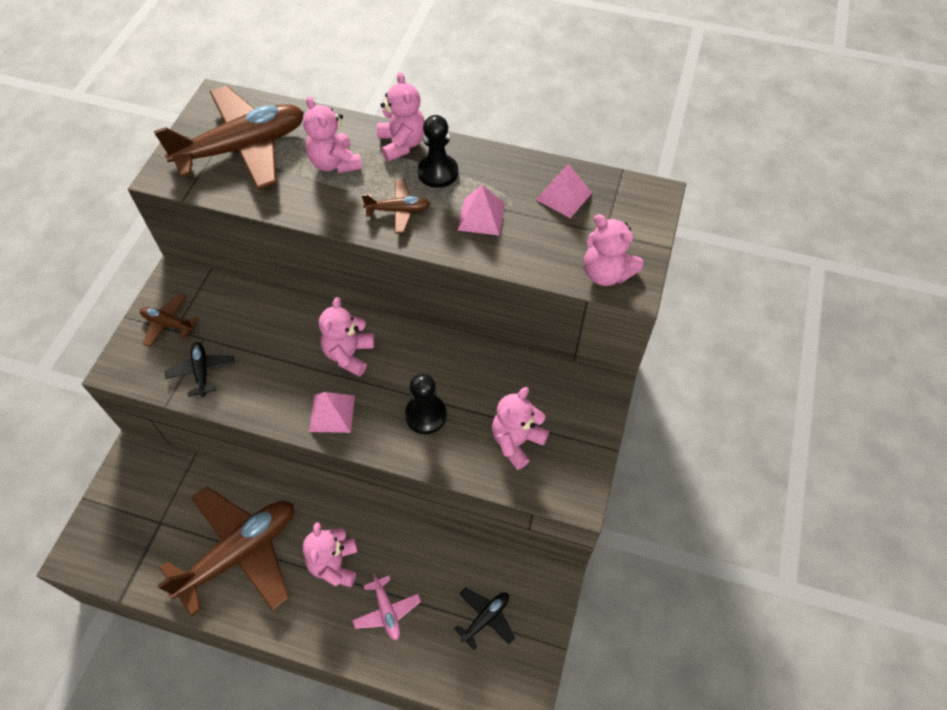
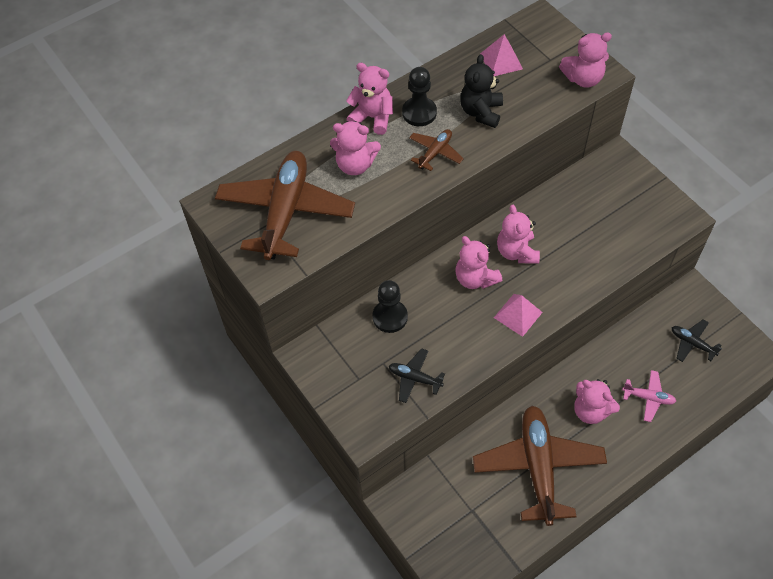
camera: 50 degrees left, 0 degrees up
(168, 323) = (348, 380): brown plane -> none
(426, 415) = (562, 261): black pawn -> black pawn (390, 317)
(481, 216) = (481, 112): pink pyramid -> black teddy bear
(485, 618) = (692, 343): black plane -> black plane turned 45 degrees counterclockwise
(516, 441) = (621, 224): pink teddy bear -> pink teddy bear (516, 252)

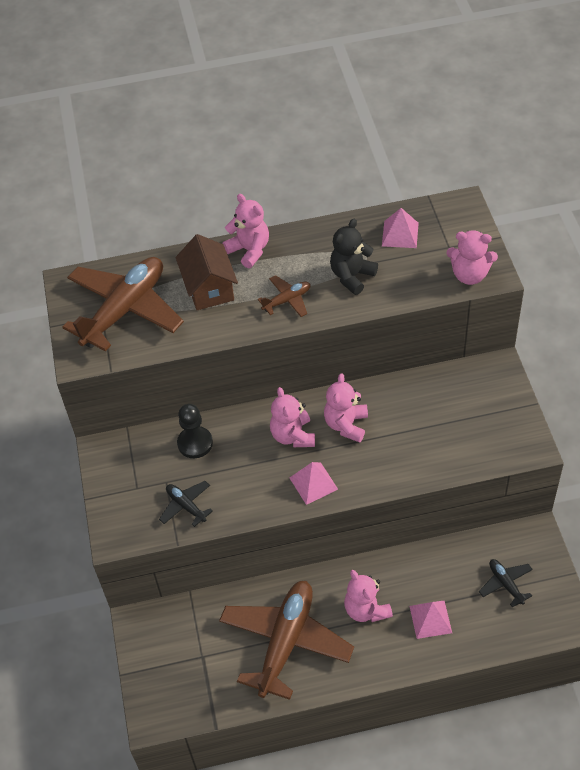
camera: 25 degrees right, 5 degrees down
(355, 165) = (209, 288): pink teddy bear -> brown house
(419, 113) = (294, 259): black pawn -> none
(648, 398) = (430, 619): pink plane -> pink pyramid

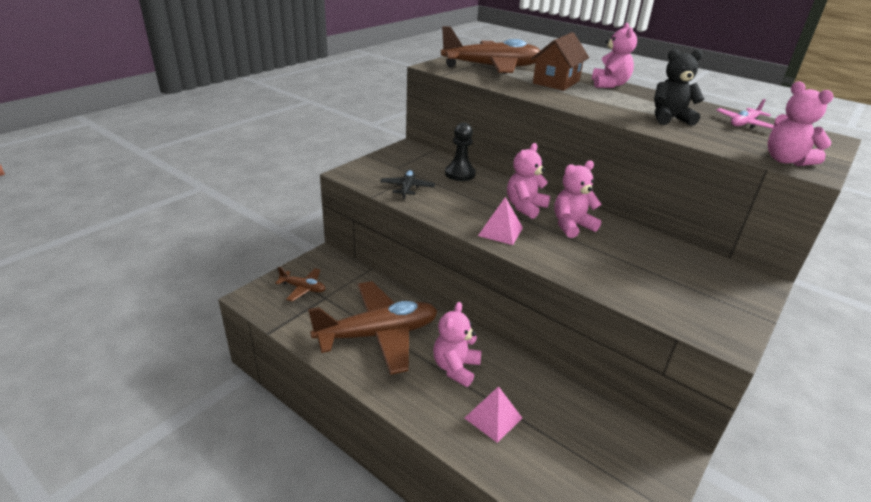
camera: 45 degrees right, 20 degrees down
(287, 300) = (600, 105): brown plane -> brown plane (303, 288)
(400, 234) = (744, 124): pink pyramid -> pink plane
(505, 584) = (593, 458): black plane -> none

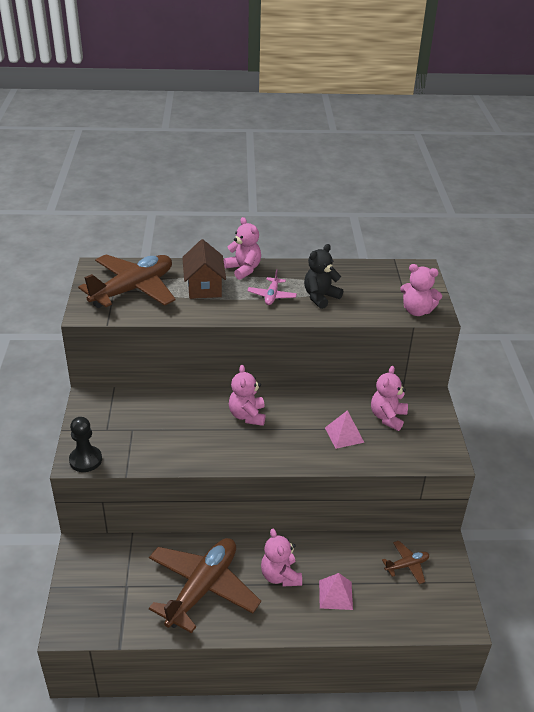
camera: 40 degrees left, 5 degrees up
(303, 288) = (99, 590): brown plane -> brown plane (407, 565)
(407, 188) = (143, 449): black plane -> none
(460, 174) = (165, 407): black pawn -> black pawn (85, 460)
(500, 231) = (255, 452): pink pyramid -> pink pyramid (344, 435)
(571, 226) = (294, 415): pink teddy bear -> pink teddy bear (387, 417)
(744, 124) = (366, 278): pink plane -> pink plane (272, 296)

